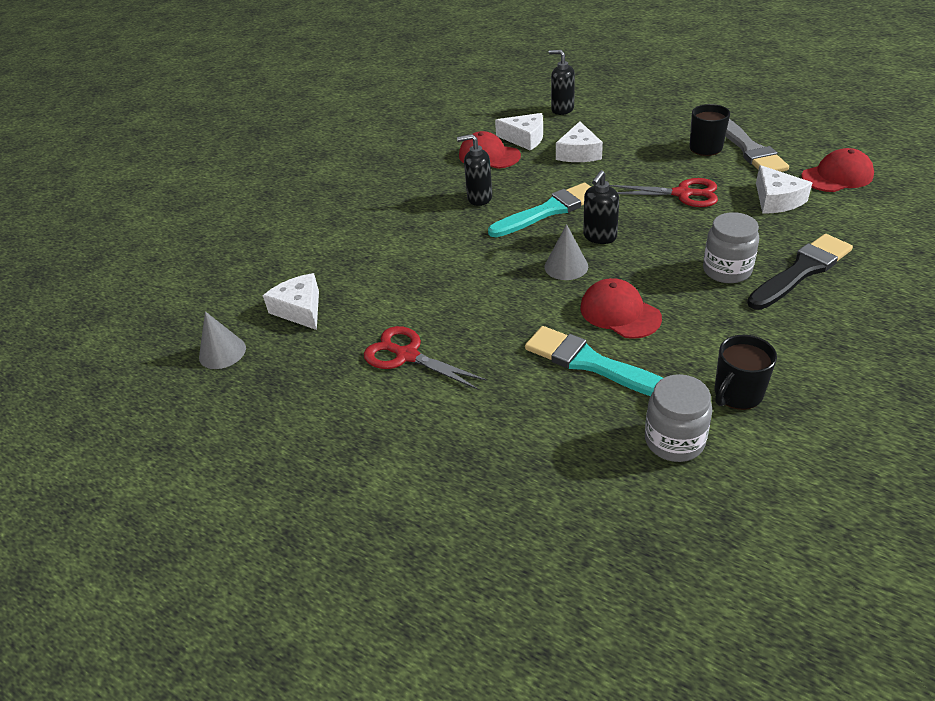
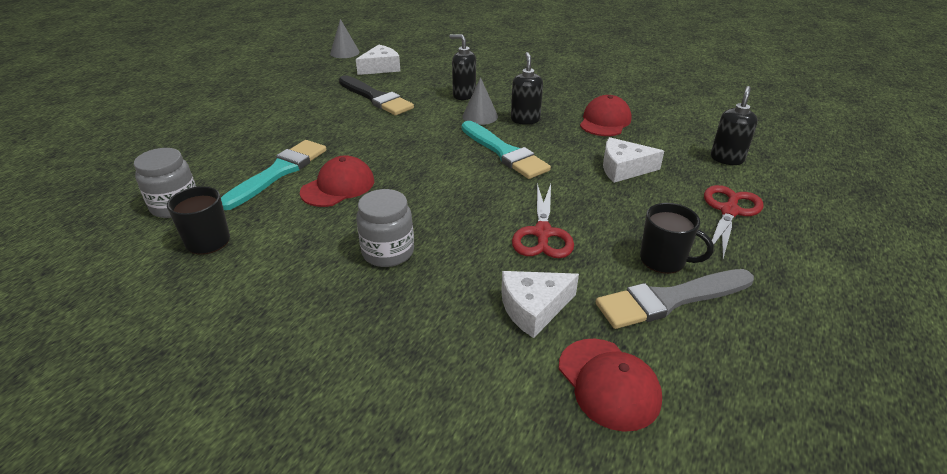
camera: 80 degrees right, 5 degrees down
(407, 355) = (319, 104): red scissors -> red scissors (729, 211)
(525, 138) = (647, 138): white cheese -> none
(566, 266) = (412, 161): grey cone -> grey cone (480, 116)
(599, 237) = (457, 178): black soap dispenser -> black soap dispenser (464, 95)
(801, 271) = (375, 307): black brush -> black brush (376, 98)

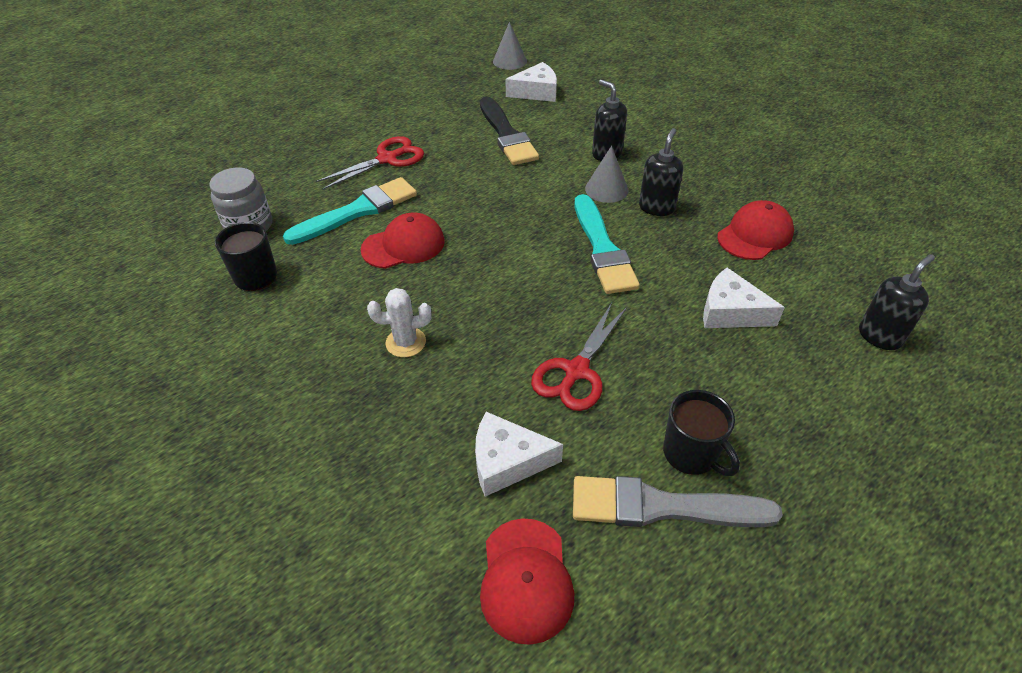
camera: 25 degrees right, 10 degrees up
(388, 252) = (406, 342): grey jar -> white cactus
(729, 211) = (824, 414): red scissors -> red scissors (387, 159)

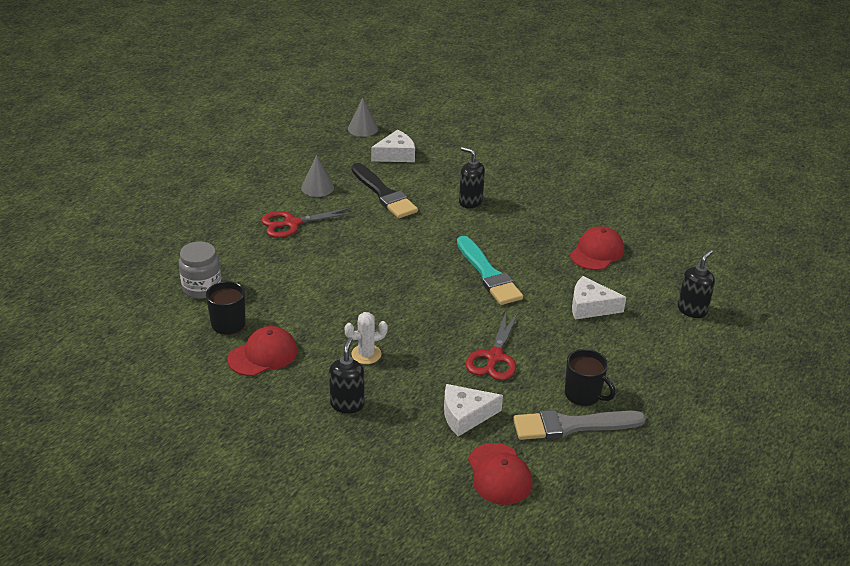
camera: 15 degrees left, 10 degrees down
(358, 211) = (286, 267): turquoise brush -> none
(387, 159) = (292, 223): red scissors -> red scissors turned 150 degrees counterclockwise
(403, 245) = (335, 288): red cap -> red cap (263, 355)
(606, 189) = (478, 230): grey cone -> grey cone (317, 187)
(656, 207) = (520, 240): black soap dispenser -> black soap dispenser (347, 404)

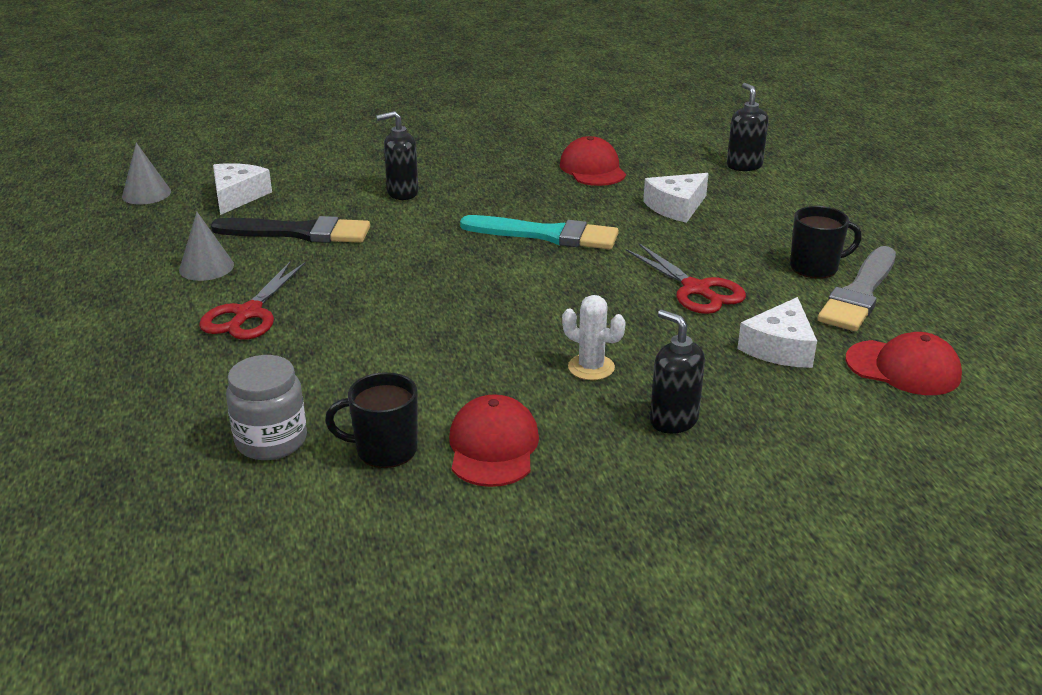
camera: 50 degrees left, 5 degrees down
(366, 354) = (591, 367): white cactus -> white cactus turned 75 degrees counterclockwise

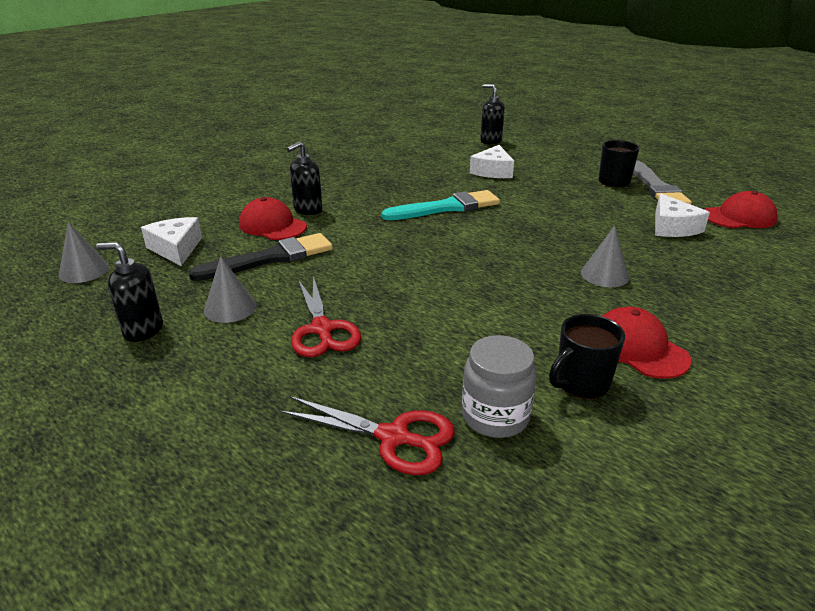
camera: 35 degrees left, 0 degrees up
(591, 367) = (604, 275): white cactus -> grey cone
(592, 169) = (410, 163): red cap -> red cap (272, 225)
(673, 420) = (697, 287): black soap dispenser -> black soap dispenser (143, 330)
(696, 289) = (580, 211): red scissors -> red scissors (394, 437)

